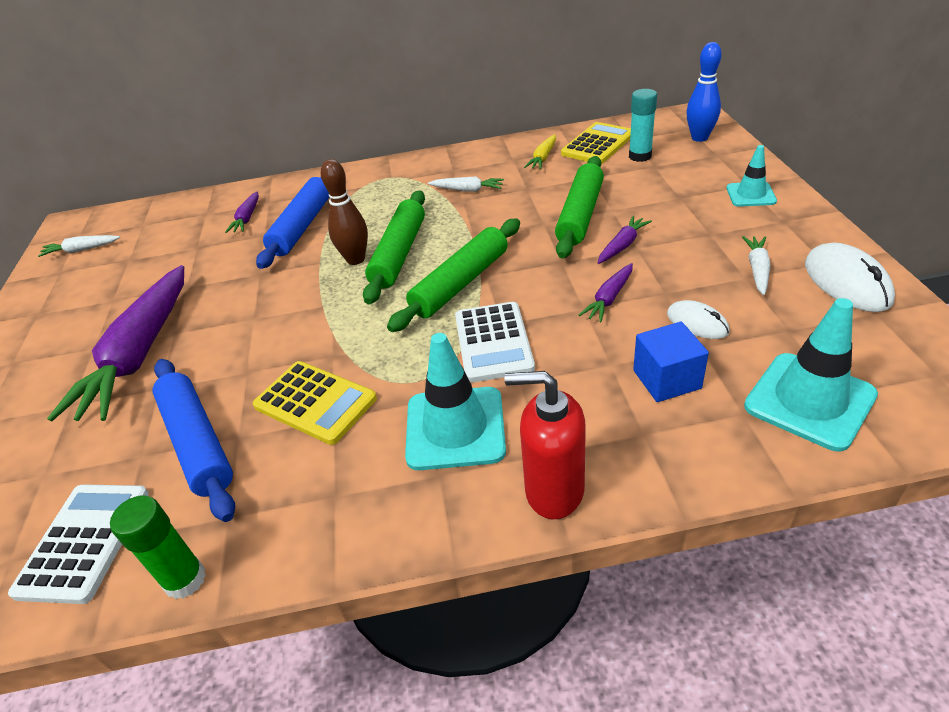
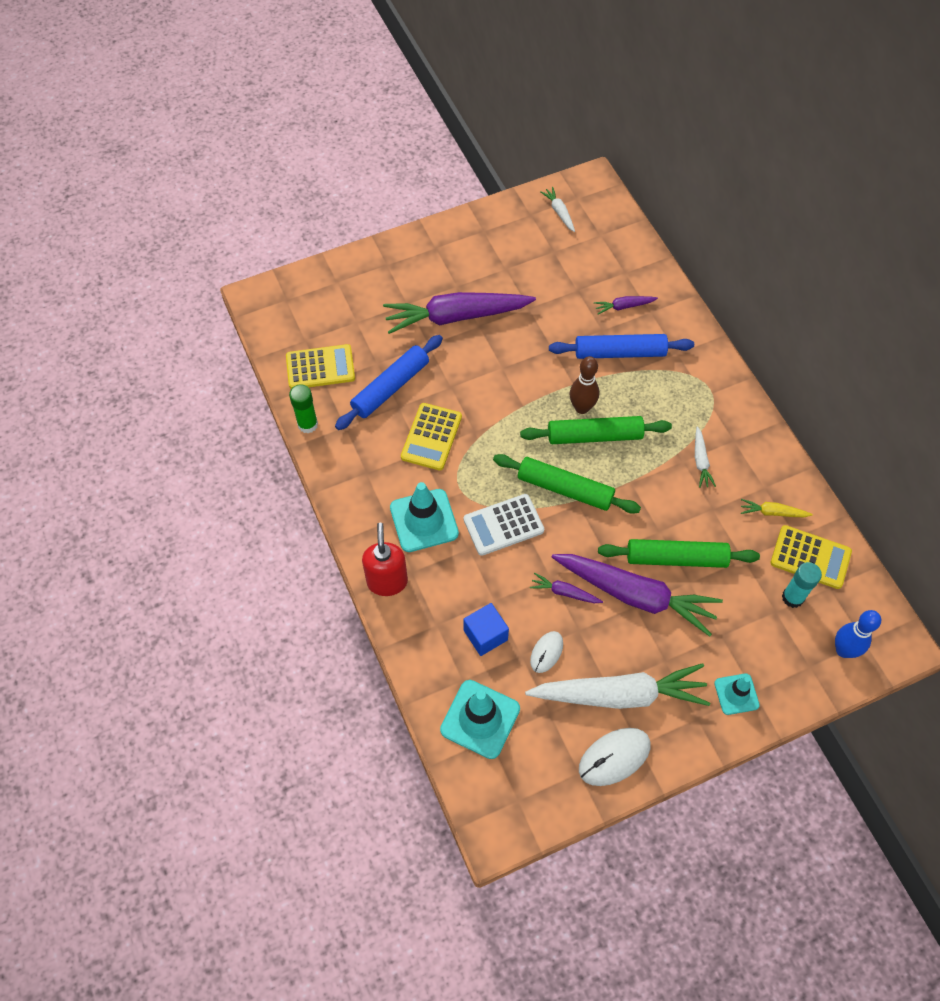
camera: 70 degrees right, 20 degrees up
(84, 542) = (320, 367): white calculator -> yellow calculator
(622, 245) = (635, 595): purple carrot -> purple carrot, size x2.34
(757, 269) = (620, 694): white carrot -> white carrot, size x2.34

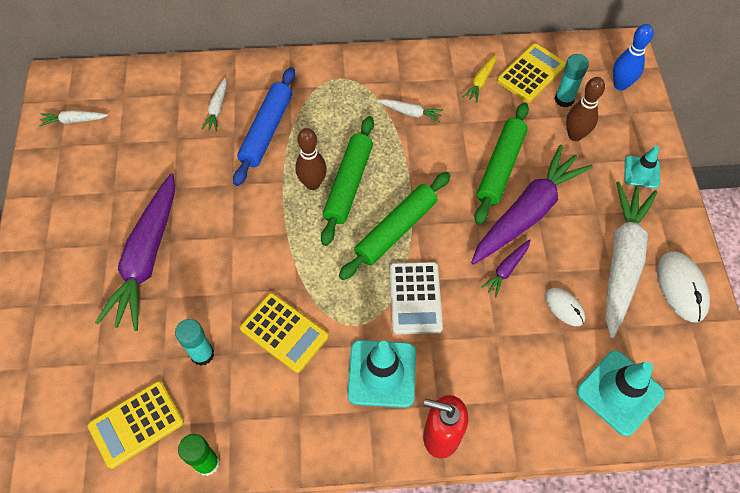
camera: 70 degrees left, 0 degrees up
(320, 367) = (136, 424): yellow calculator -> yellow calculator turned 135 degrees counterclockwise
(390, 387) = (202, 354): blue rolling pin -> turquoise glue stick
(485, 635) = (531, 357): blue cube -> none
(623, 306) = (217, 109): purple carrot -> white carrot
(751, 618) = (575, 135): none -> brown bowling pin

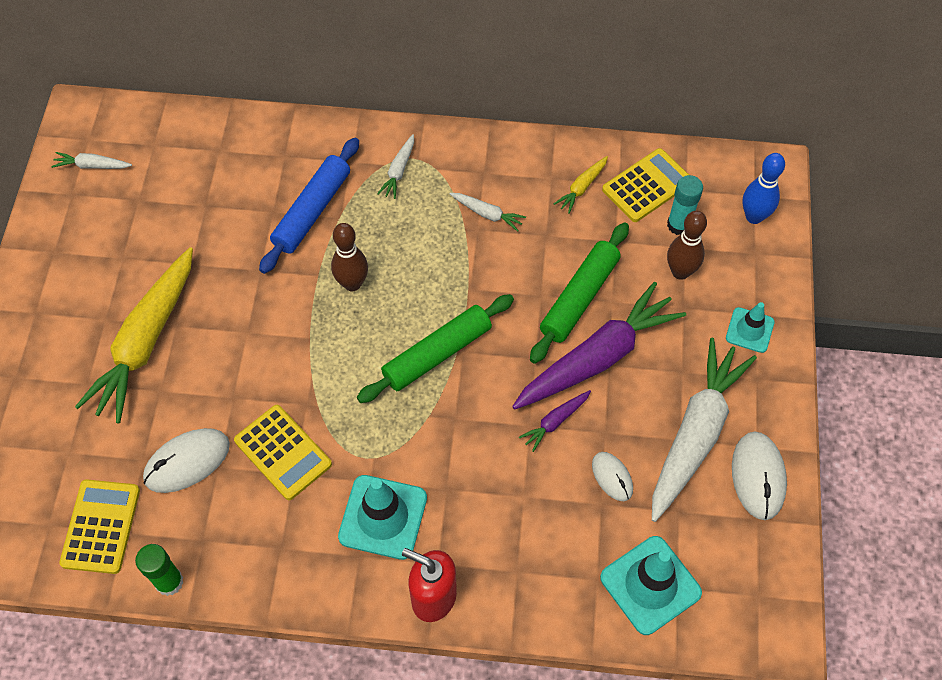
camera: 10 degrees right, 0 degrees up
(136, 424) = (101, 526): yellow calculator -> yellow calculator turned 120 degrees clockwise
(147, 258) = (146, 342): purple carrot -> yellow carrot
(202, 354) = (187, 462): turquoise glue stick -> white mouse
(217, 109) = (259, 175): white carrot -> white carrot (399, 171)
(348, 184) = (394, 291): green rolling pin -> none
(415, 298) = (441, 437): white calculator -> none

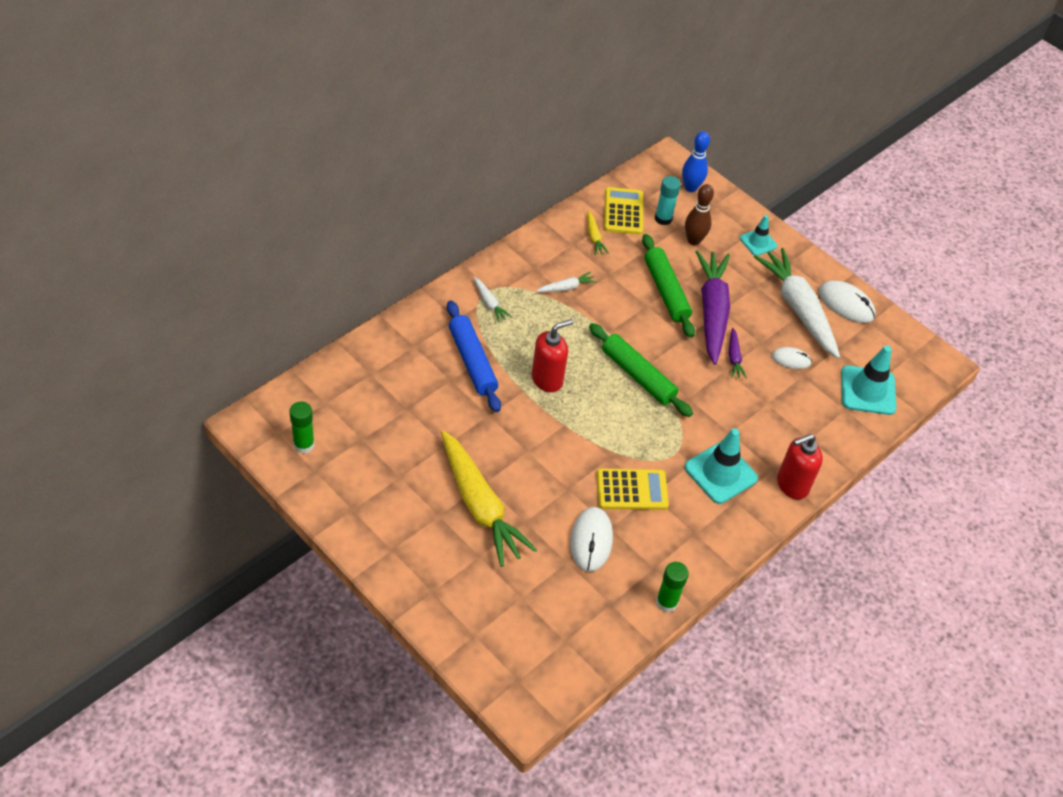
camera: 55 degrees left, 10 degrees down
(92, 166) = (304, 445): white carrot -> green glue stick
(101, 526) = (594, 613): yellow calculator -> none
(352, 283) = (547, 379): brown bowling pin -> red soap dispenser
(437, 354) = (638, 375): green rolling pin -> green rolling pin turned 45 degrees counterclockwise

